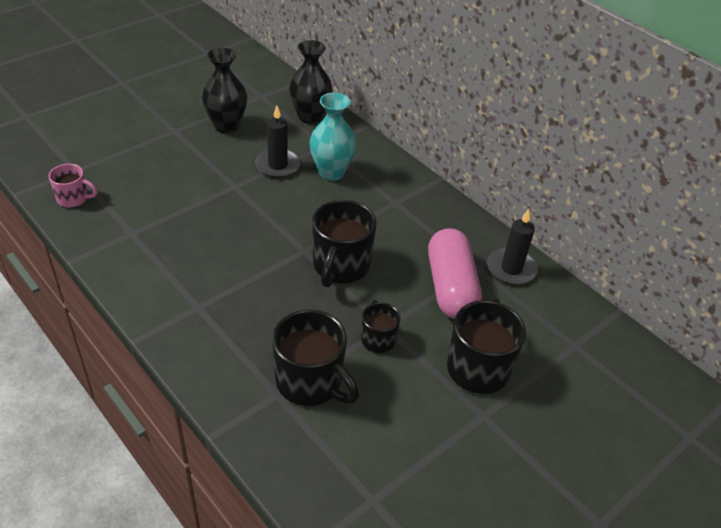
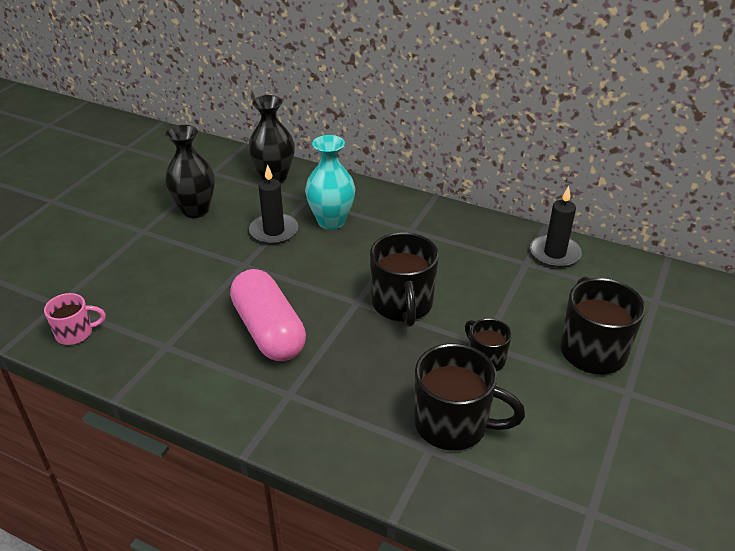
camera: 20 degrees left, 5 degrees down
(451, 287) = (515, 288): pink capsule -> pink capsule (269, 330)

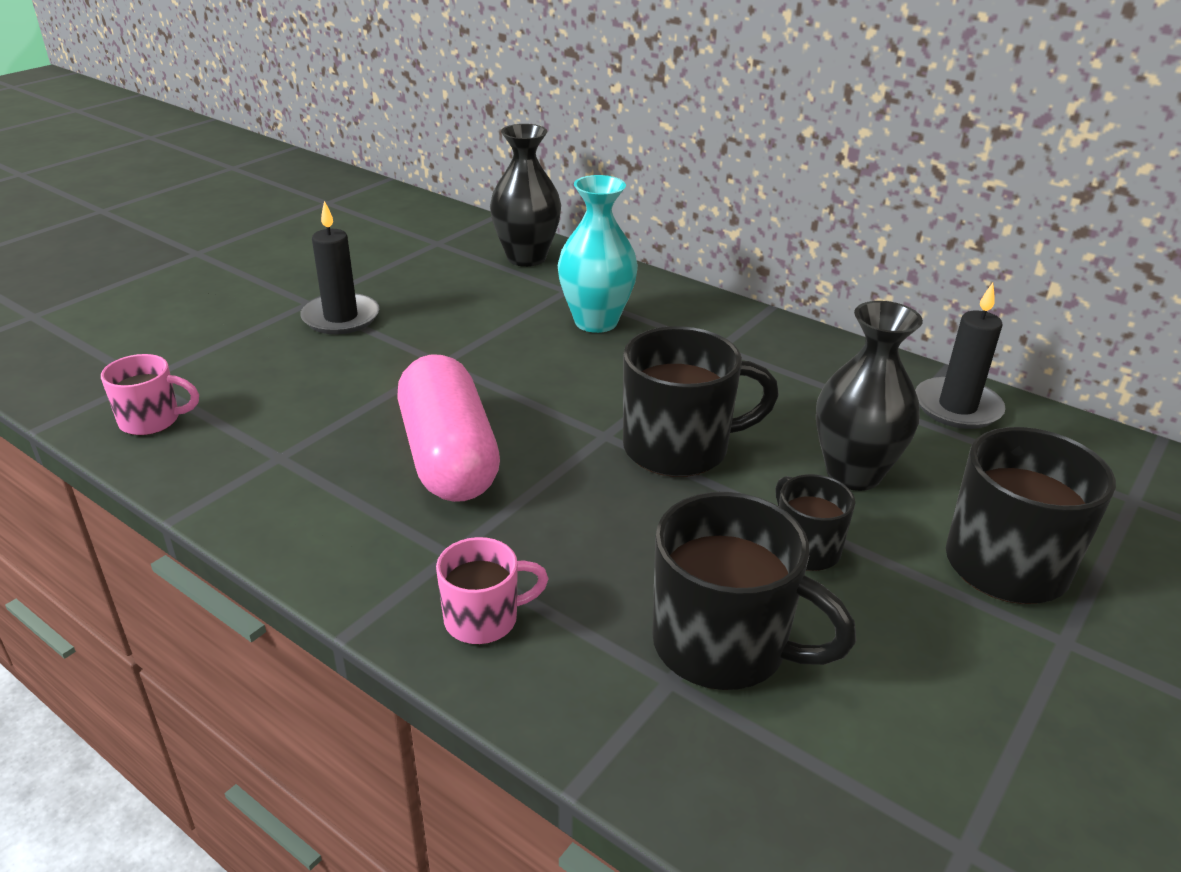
camera: 10 degrees right, 5 degrees down
(195, 210) = (395, 285): black vase -> black vase (853, 474)
(274, 231) = (503, 324): black candle -> black candle (341, 318)
(320, 430) = (484, 619): none -> pink mug
(402, 304) = (679, 448): black mug -> black mug turned 105 degrees counterclockwise

